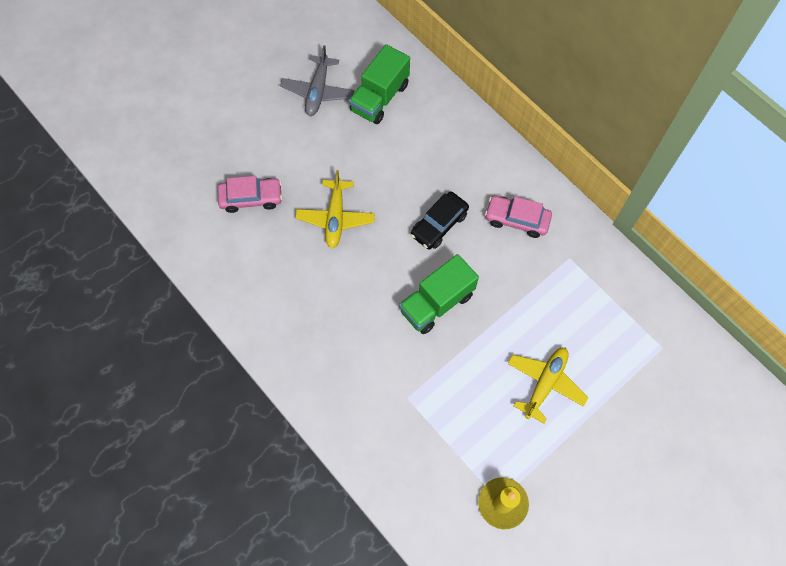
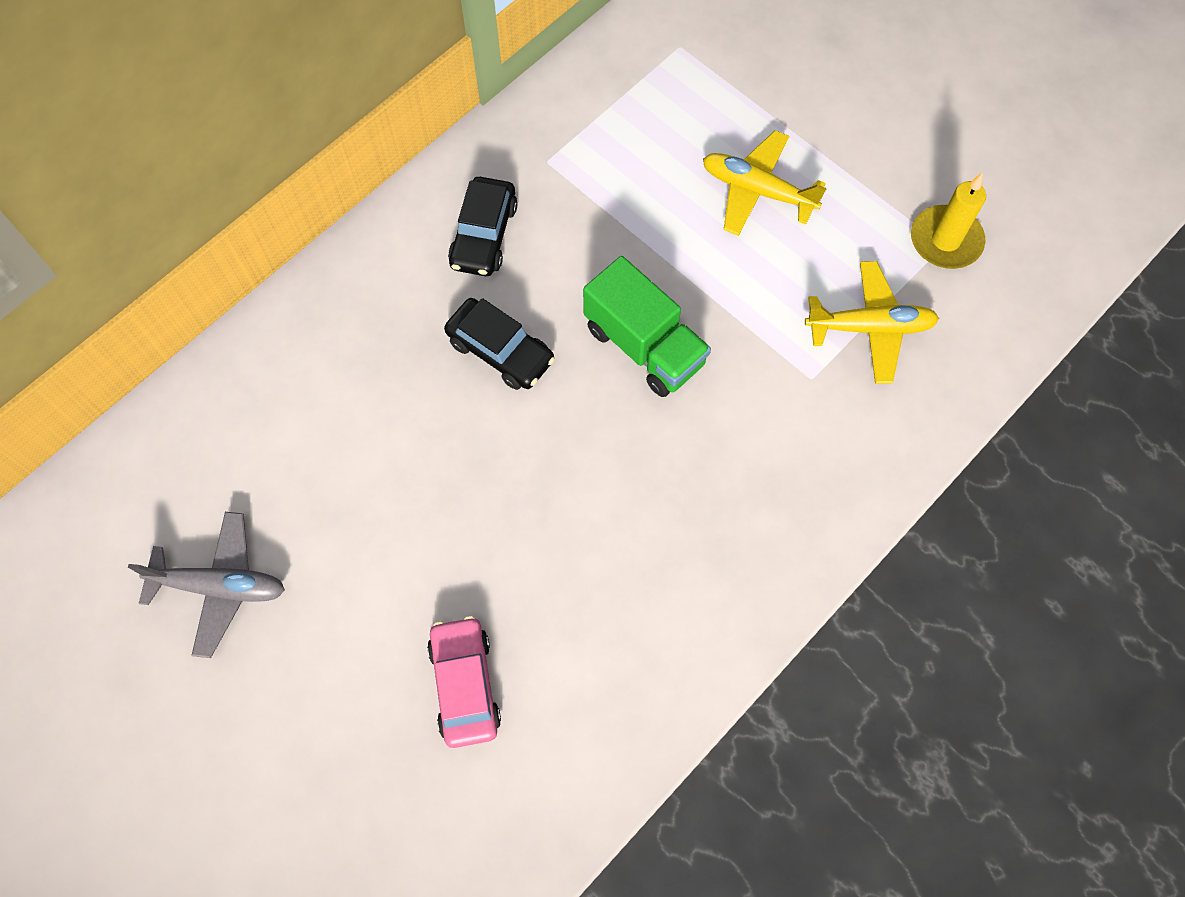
camera: 95 degrees left, 0 degrees up
(335, 218) = (498, 523): yellow plane -> yellow plane (870, 328)
(379, 97) = (238, 469): green truck -> none
(517, 220) = (484, 235): pink car -> black car

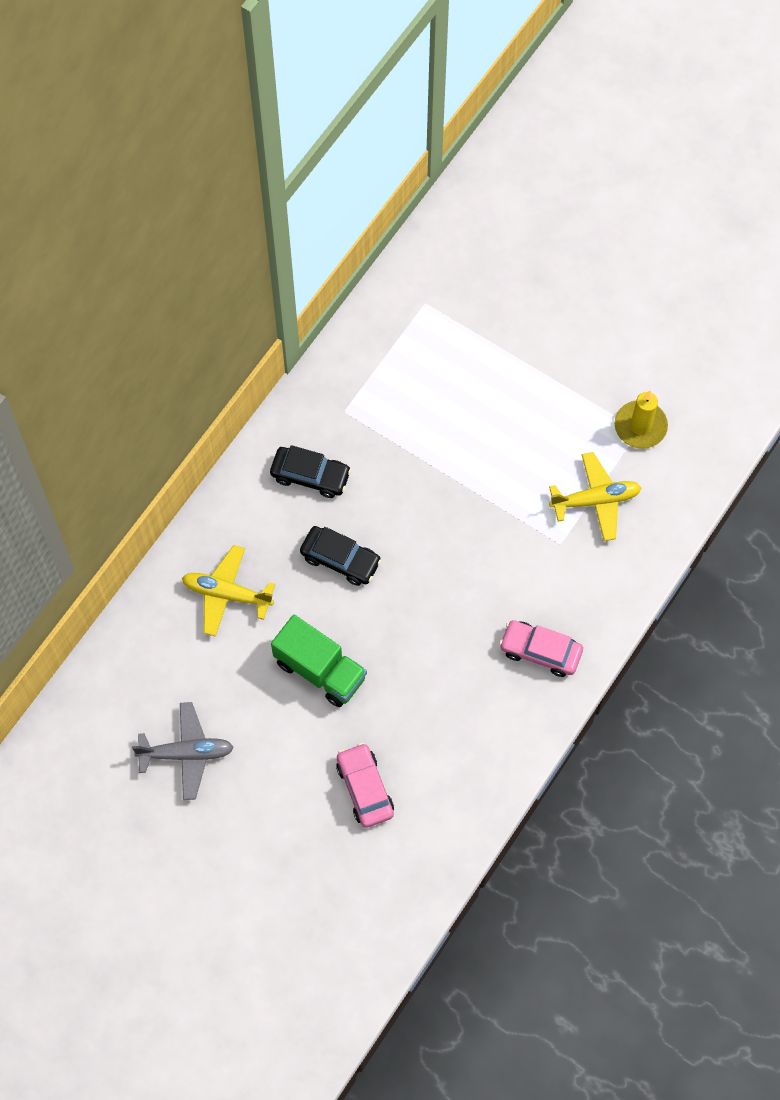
camera: 10 degrees left, 0 degrees up
(484, 235) = (310, 476): black car -> black car turned 75 degrees counterclockwise
(644, 346) = (440, 539): green truck -> green truck (320, 670)
(757, 191) = (501, 410): yellow plane -> yellow plane (227, 594)
(759, 525) = (540, 651): none -> pink car

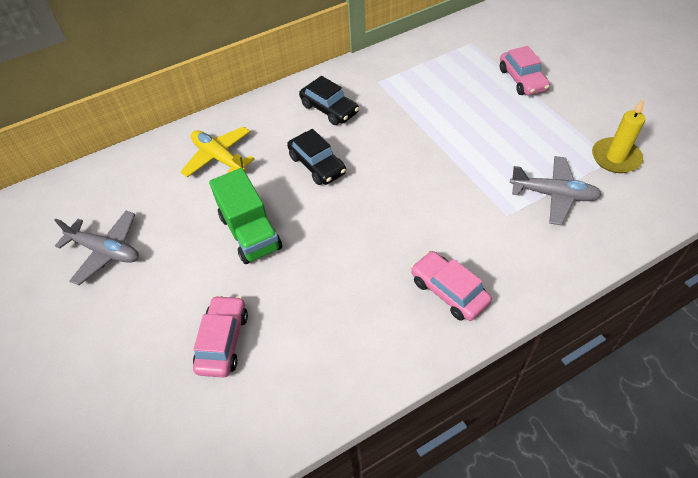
camera: 30 degrees right, 15 degrees down
(507, 345) = (522, 79): none -> pink car
(595, 500) = (553, 195): yellow plane -> grey plane

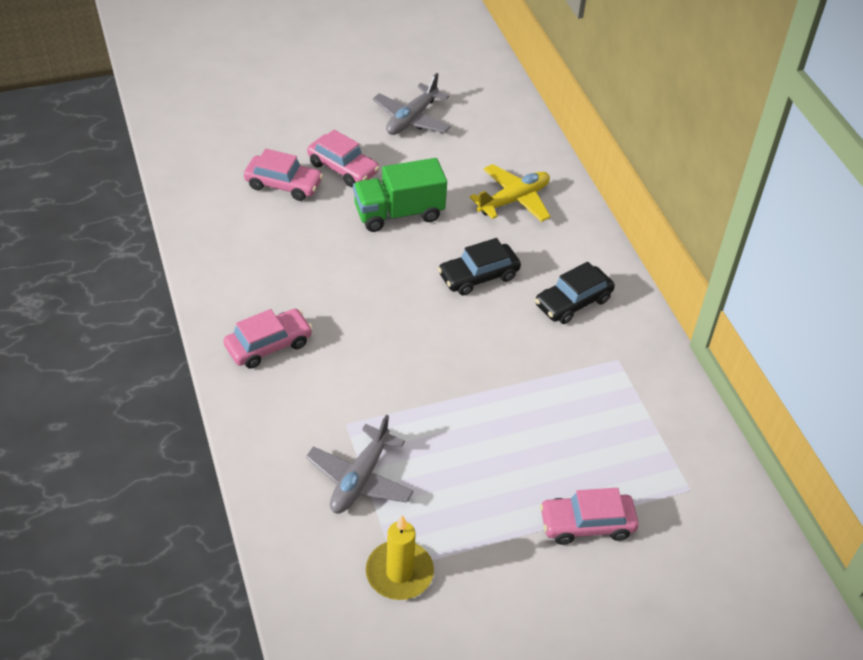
camera: 95 degrees right, 5 degrees down
(189, 292) = (343, 168): none -> pink car

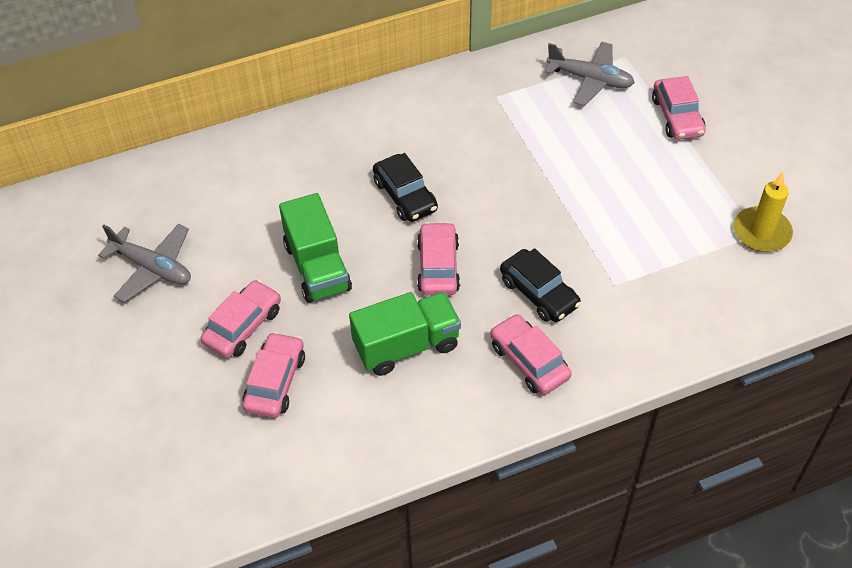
camera: 90 degrees left, 5 degrees up
(303, 264) = (406, 346): none -> green truck
(360, 479) = (675, 268): grey plane -> grey plane (590, 79)
(388, 292) = (438, 266): none -> pink car
(514, 200) = (290, 172): yellow plane -> none
(573, 302) = (430, 126): black car -> black car (539, 293)

